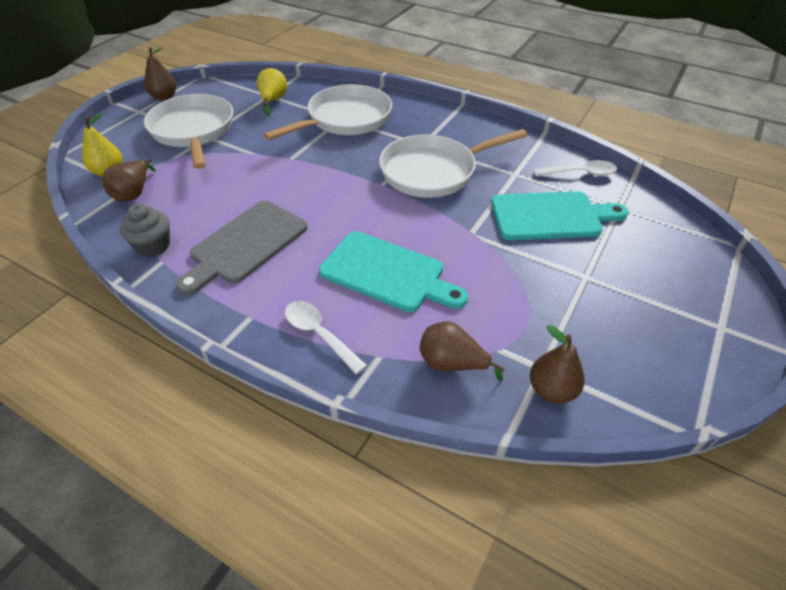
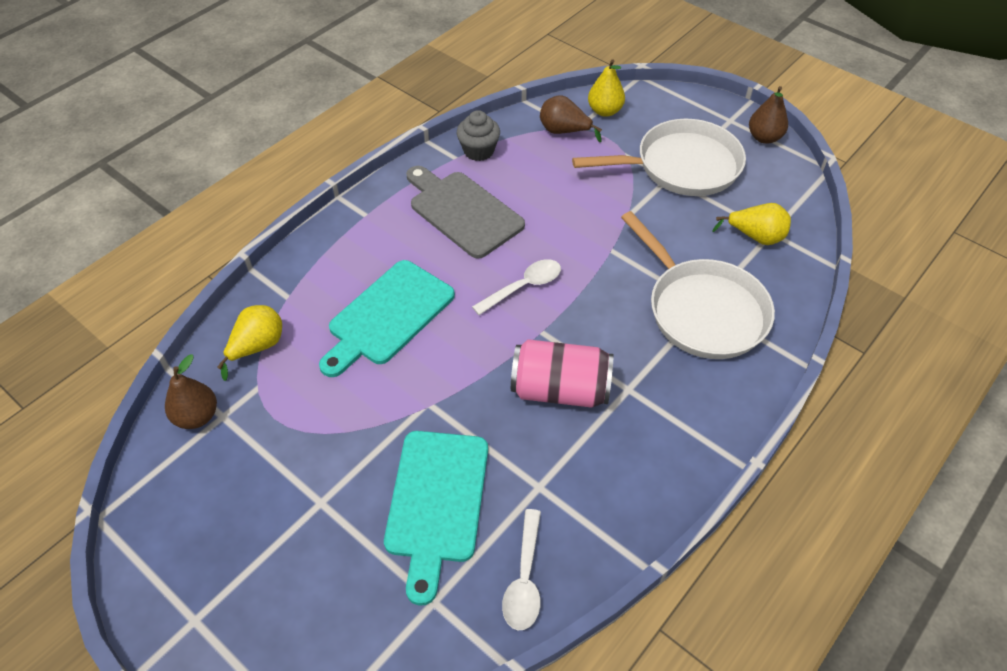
camera: 100 degrees right, 5 degrees up
(319, 334) = (328, 258): white spoon -> white spoon (523, 287)
(433, 171) = (560, 390): white pan -> pink can
(452, 364) = (257, 347): brown pear -> yellow pear

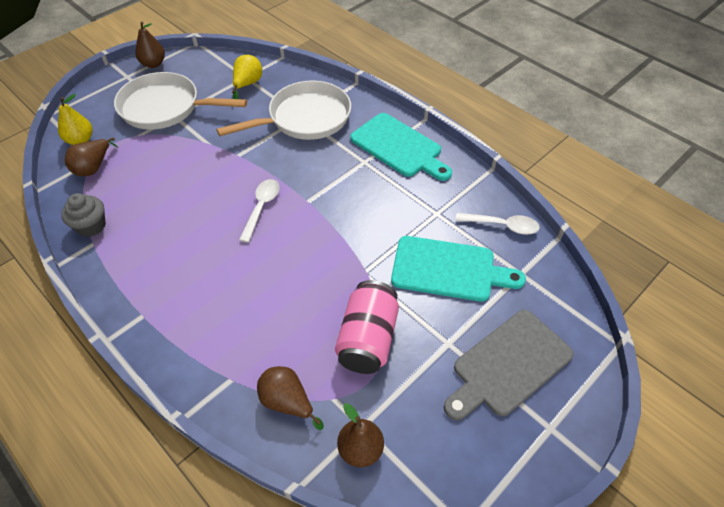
camera: 85 degrees left, 0 degrees up
(257, 347) = (287, 402): yellow pear -> brown pear
(387, 316) = (272, 298): turquoise cutting board -> turquoise cutting board (399, 147)
(462, 211) = (165, 241): grey cutting board -> grey cutting board (508, 365)
(523, 287) = (261, 207): white spoon -> white spoon turned 45 degrees clockwise
(560, 390) = (360, 195): pink can -> pink can (367, 339)
(681, 166) = (165, 107): white pan -> white pan turned 75 degrees counterclockwise

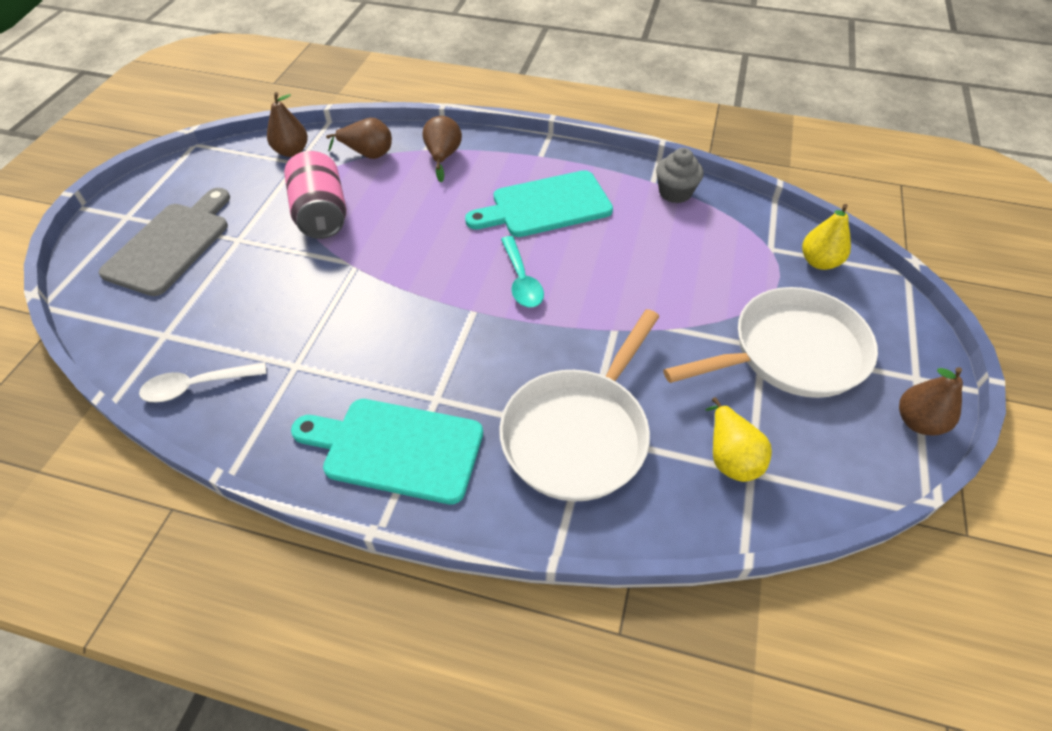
camera: 150 degrees right, 0 degrees up
(93, 167) = (757, 241): brown pear -> brown pear (443, 157)
(261, 207) = (521, 280): white spoon -> turquoise spoon
(449, 269) = (257, 304): turquoise cutting board -> turquoise cutting board (545, 206)

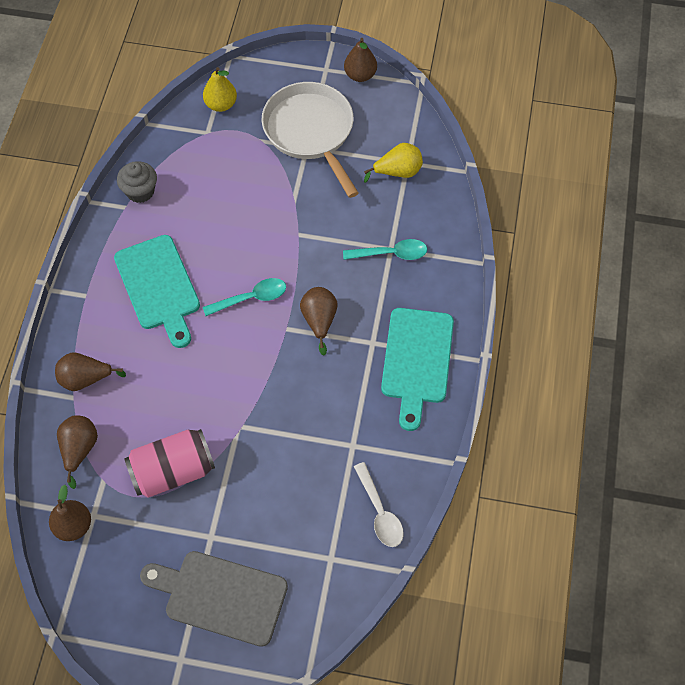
camera: 95 degrees left, 10 degrees up
(479, 343) = (319, 321): none -> brown pear
(578, 433) = (391, 253): white pan -> turquoise spoon

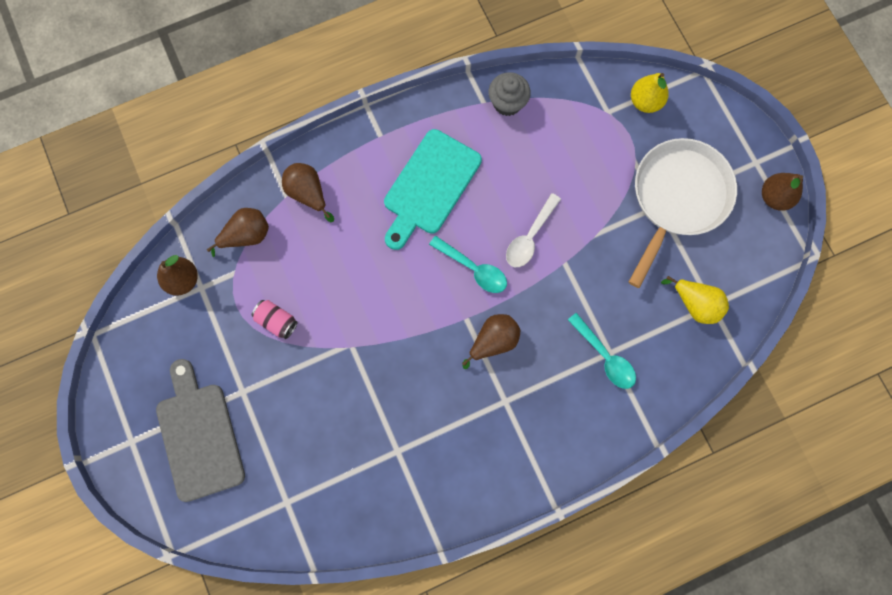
camera: 55 degrees right, 15 degrees up
(173, 471) = (277, 321): pink can -> pink can, size x0.52
(380, 512) = (353, 516): white spoon -> white spoon (530, 237)
(416, 361) = (514, 452): turquoise cutting board -> none

